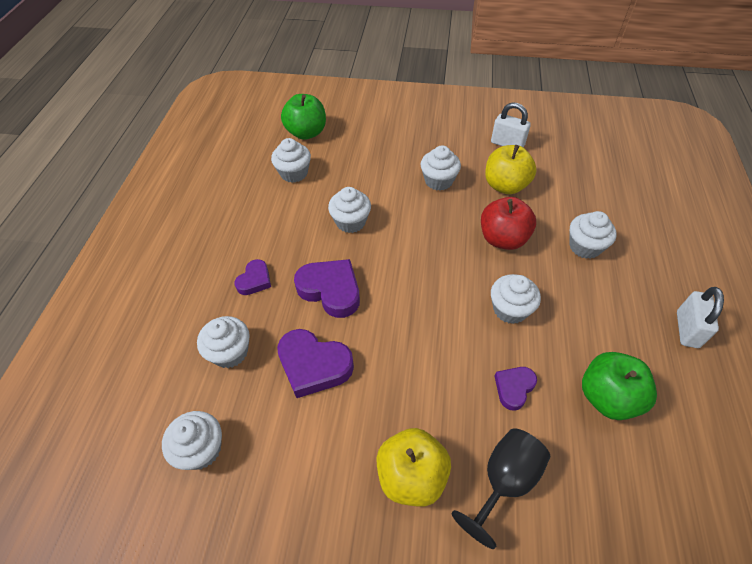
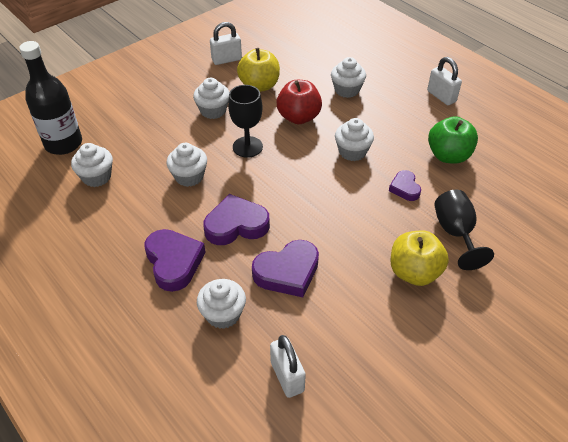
camera: 50 degrees left, 5 degrees down
(201, 449) = (287, 376): white cupcake -> white padlock
(255, 280) = (174, 262): purple heart -> purple heart, size x1.73
(306, 133) = (63, 144): green apple -> black bottle
(425, 232) = (247, 147): none -> black goblet

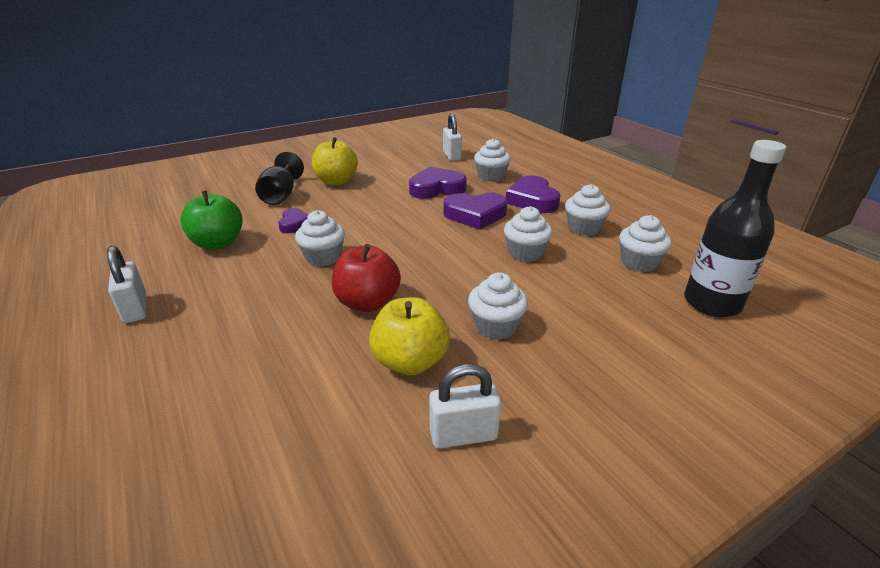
camera: 170 degrees left, 15 degrees down
(247, 147) = (451, 274): black goblet -> none
(347, 90) = (266, 336): white cupcake -> white cupcake (583, 228)

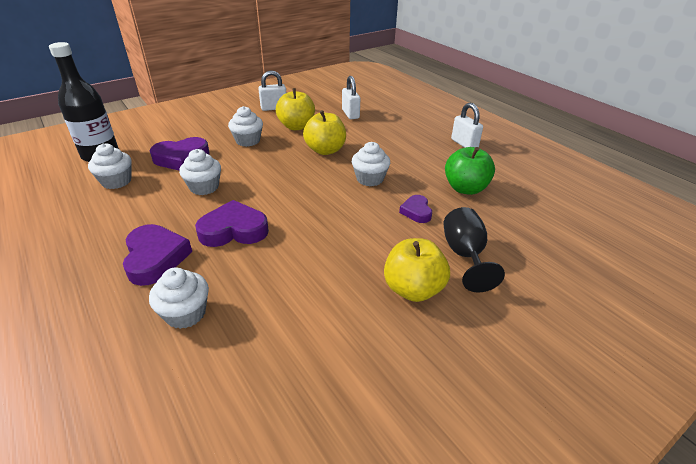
camera: 175 degrees right, 5 degrees up
(367, 302) = (325, 150): red apple -> yellow apple
(436, 188) = (272, 277): purple heart -> purple heart (181, 158)
(451, 156) = (234, 391): white padlock -> white padlock (350, 114)
(583, 228) = (130, 215): white cupcake -> none

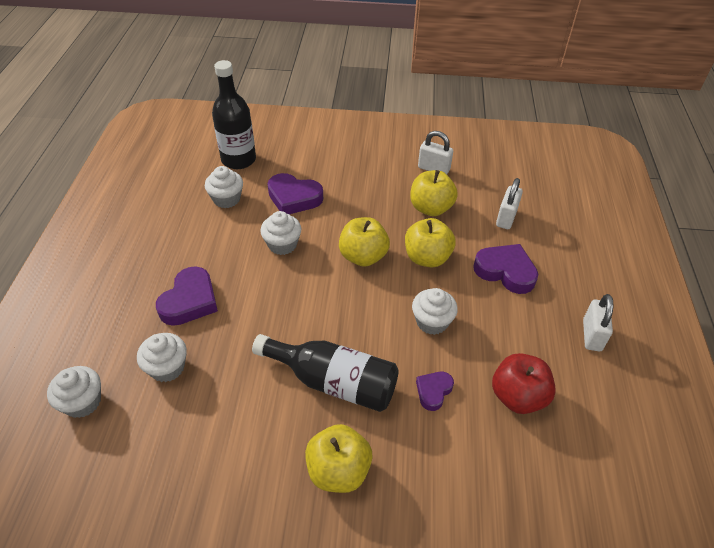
camera: 40 degrees right, 10 degrees up
(234, 230) = (263, 308): purple heart -> purple heart (505, 271)
(248, 141) = (367, 204): white cupcake -> white cupcake (83, 402)
(279, 167) = (363, 256): none -> yellow apple
(344, 243) = (333, 382): none -> black bottle
(464, 255) = (422, 472): black goblet -> none
(465, 188) = (518, 396): green apple -> red apple

